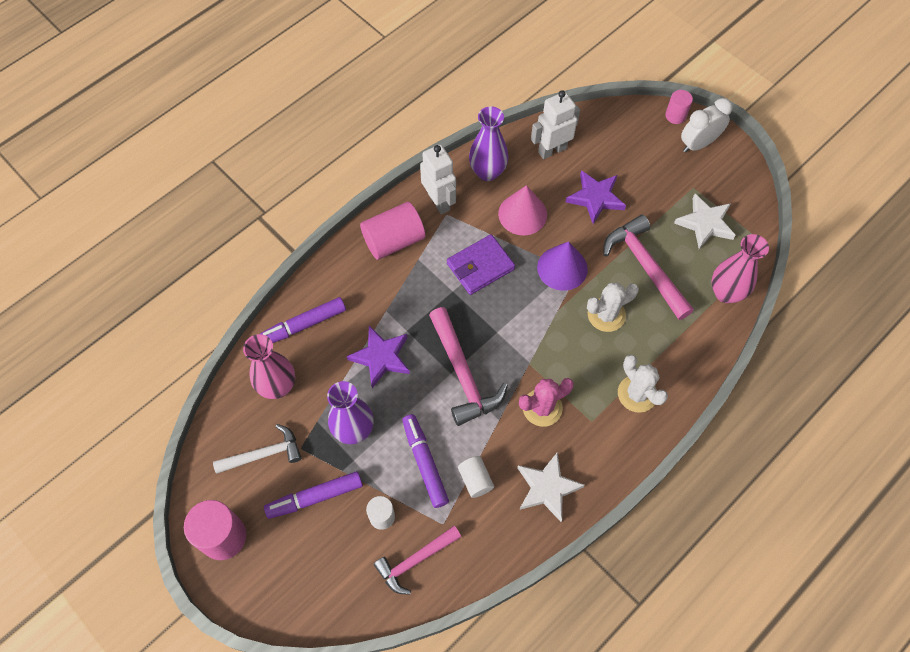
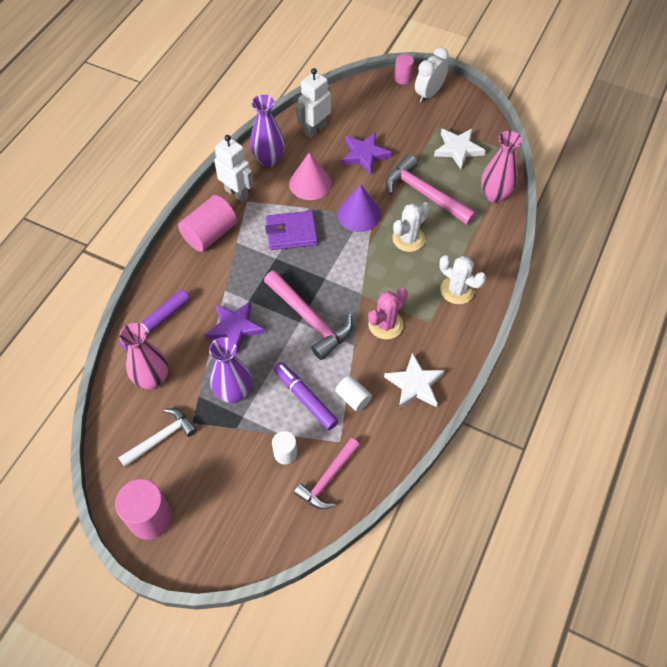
camera: 20 degrees left, 5 degrees down
(315, 497) = (221, 458): purple marker -> none
(480, 266) = (291, 233): purple wallet -> purple wallet turned 45 degrees clockwise

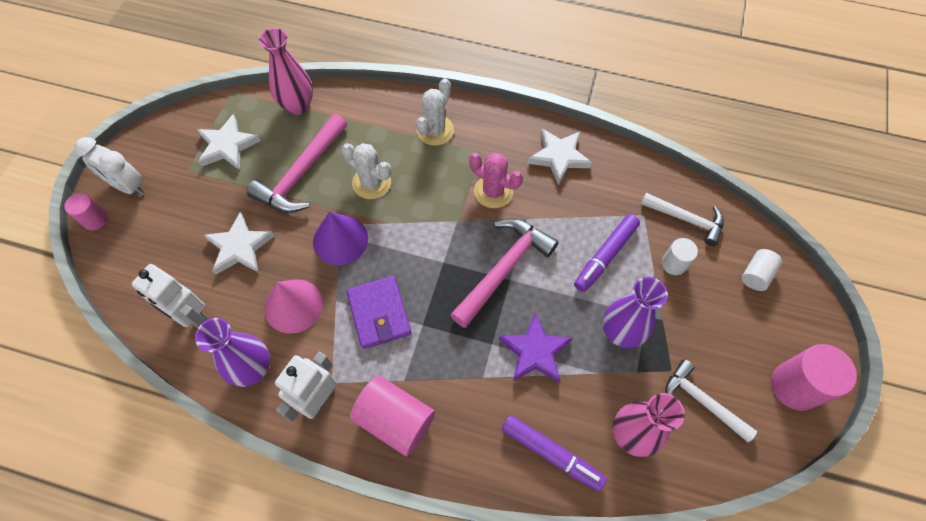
camera: 100 degrees left, 5 degrees up
(328, 478) = (686, 219): pink hammer -> white hammer
(353, 398) = (590, 210): white cylinder -> white cylinder (756, 275)
(364, 155) = (239, 247): purple star -> white star

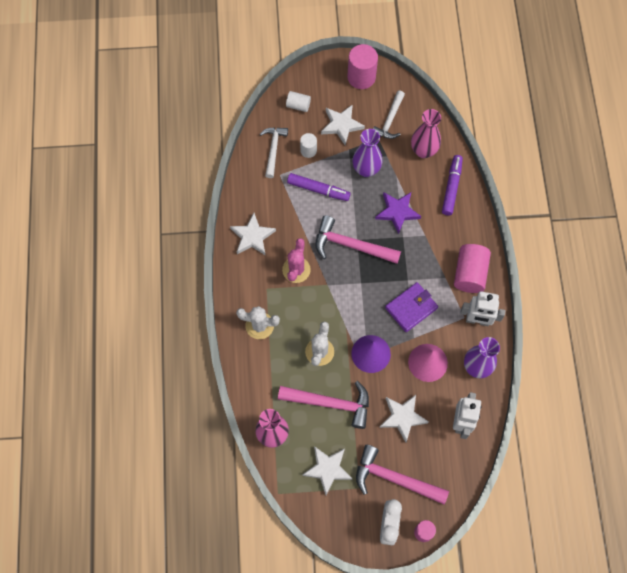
camera: 110 degrees left, 5 degrees up
(173, 211) = (394, 479): none -> pink hammer
(708, 324) = (341, 125): none -> white star

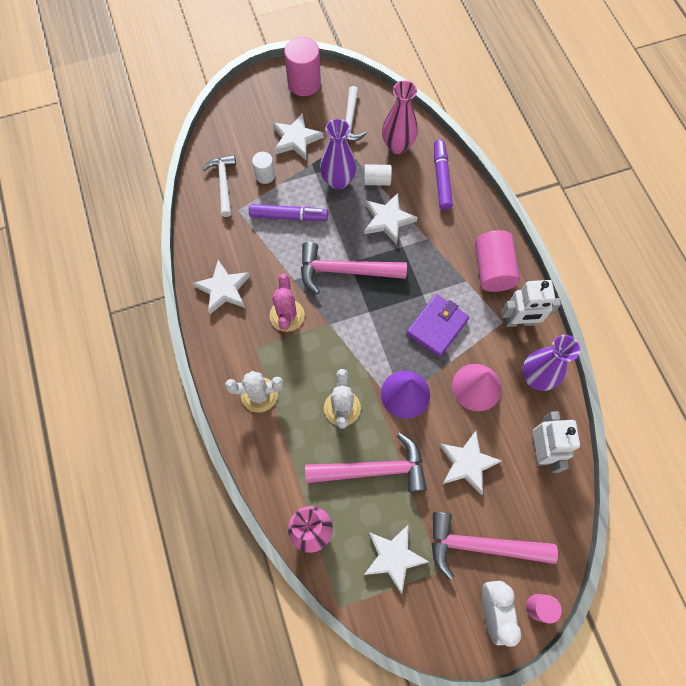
camera: 15 degrees left, 0 degrees up
(298, 105) = (240, 129): white cylinder -> white cylinder (377, 180)
(397, 212) = (388, 220): purple star -> white star

